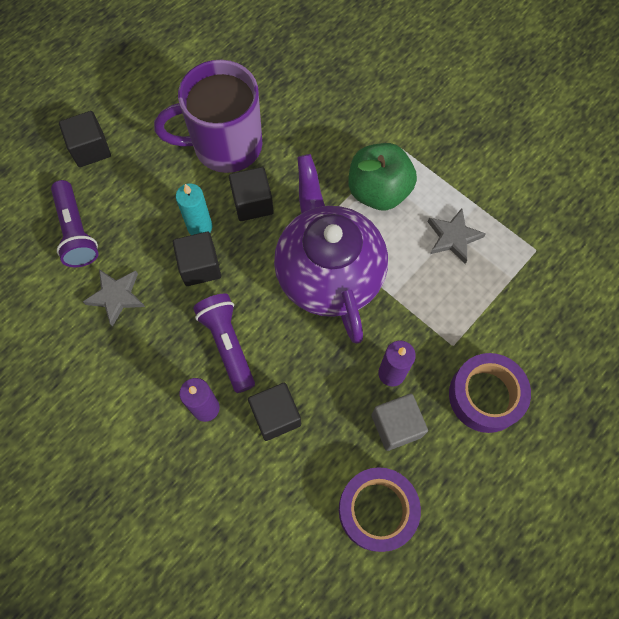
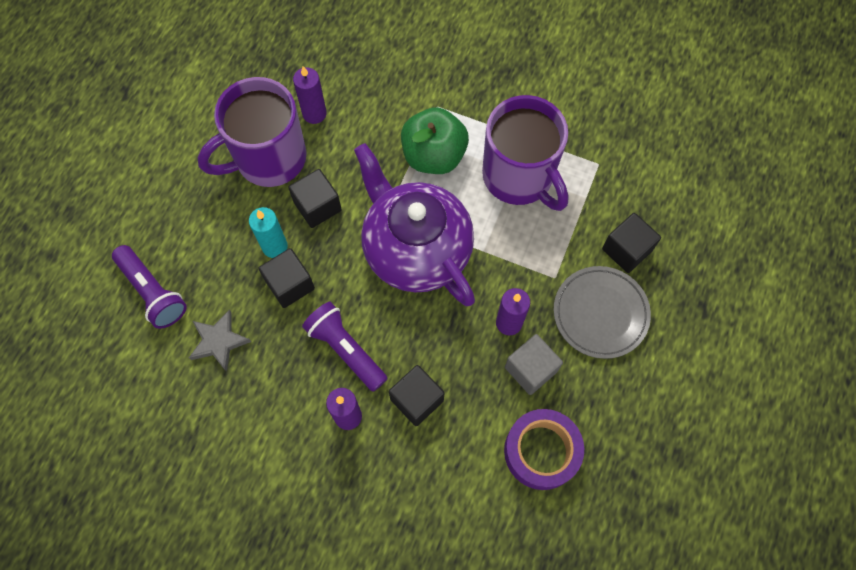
camera: 20 degrees left, 0 degrees up
(90, 149) = (133, 205): black cube -> black cube (626, 250)
(282, 118) = (314, 113): none -> purple candle
(453, 237) = (519, 177): grey star -> purple mug
(485, 396) = (600, 313): purple tape -> grey plate

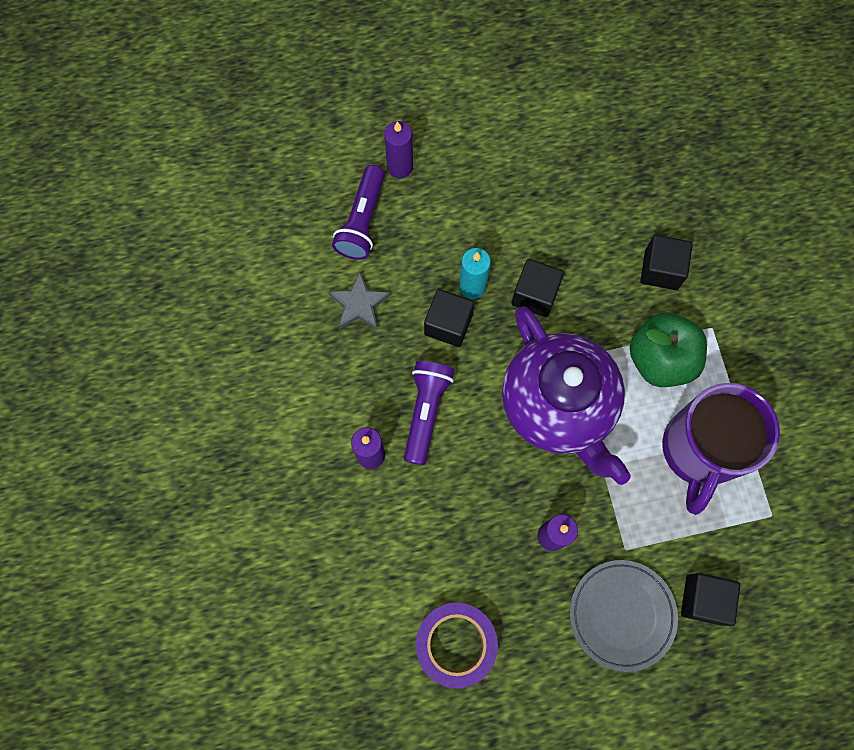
camera: 55 degrees right, 5 degrees up
(268, 158) = (547, 222): purple mug -> none
(314, 113) = (619, 228): purple candle -> purple candle (400, 167)
(415, 249) = (559, 406): purple teapot -> purple teapot turned 135 degrees clockwise
(417, 400) = (425, 503): black cube -> black cube (661, 270)
(530, 369) = (522, 584): grey cube -> none

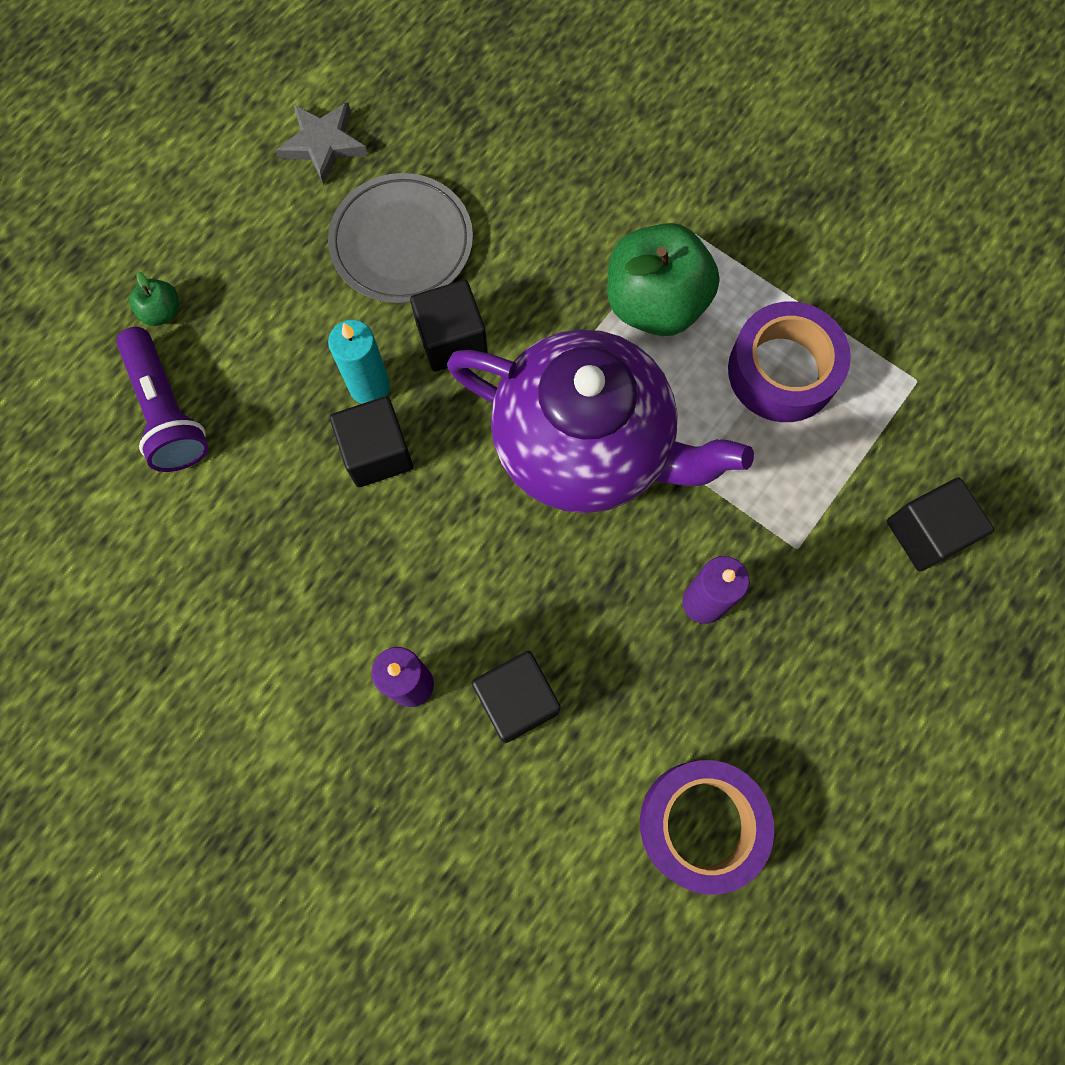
camera: 40 degrees left, 0 degrees up
(359, 304) = (245, 514): grey star -> grey star (323, 144)
(400, 167) = (162, 312): purple candle -> green apple
(425, 411) = (435, 578): purple flashlight -> none
(622, 615) = (856, 626): grey plate -> grey plate (401, 243)
(661, 270) = (572, 203): black cube -> black cube (517, 700)
(699, 450) = (782, 371): purple mug -> purple tape

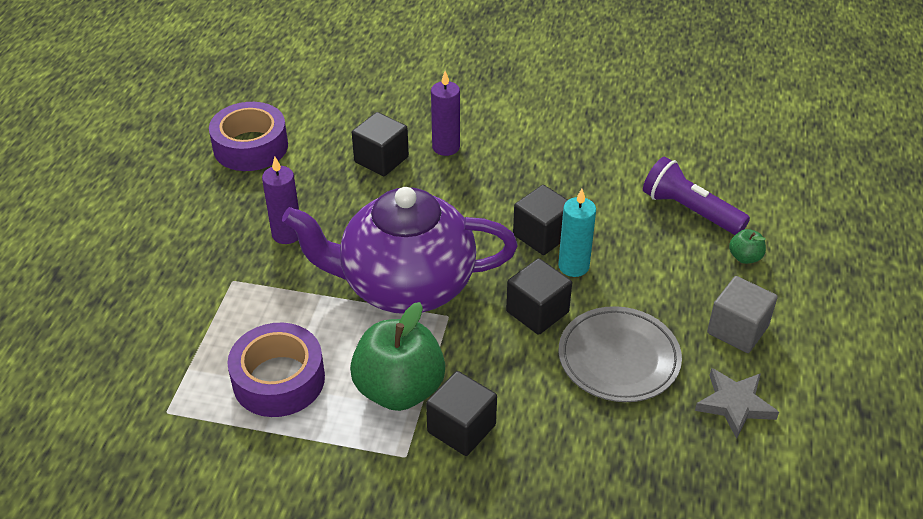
camera: 155 degrees right, 30 degrees down
(251, 223) = (737, 330): none -> grey cube
(926, 533) = (140, 318): black cube -> black cube (461, 428)

